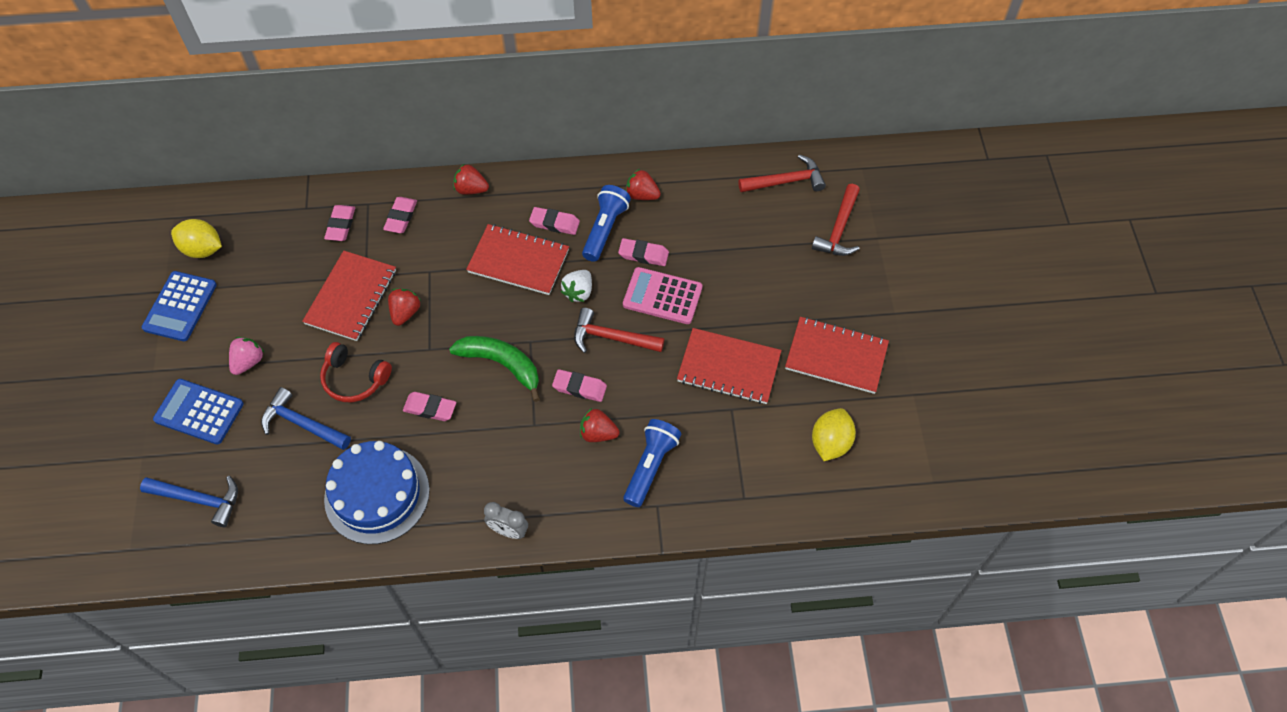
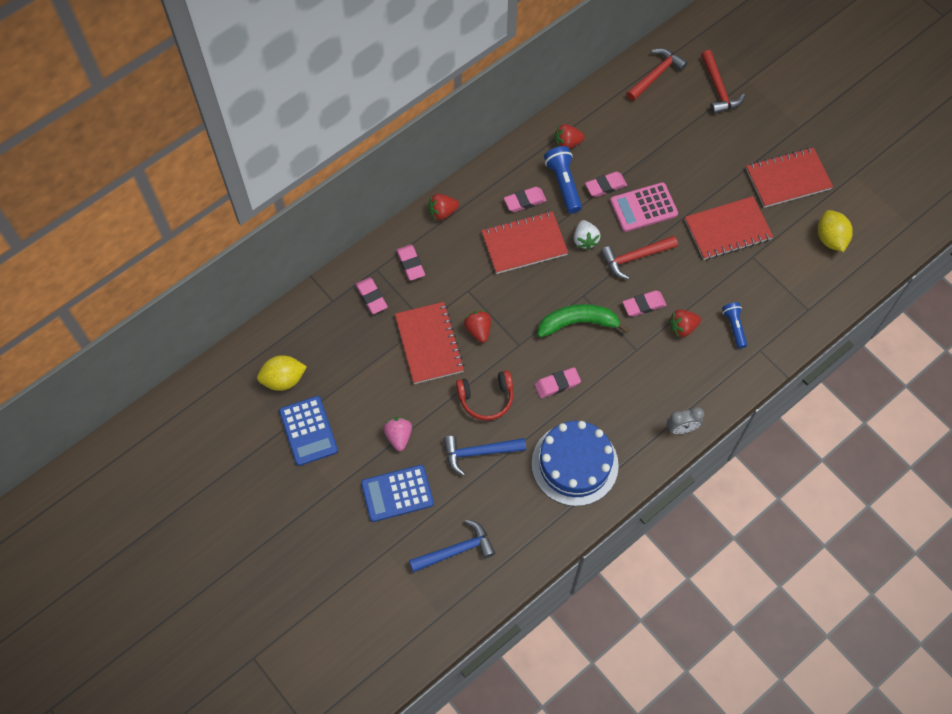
camera: 35 degrees left, 5 degrees up
(650, 466) = (734, 327): blue flashlight -> blue flashlight, size x0.65

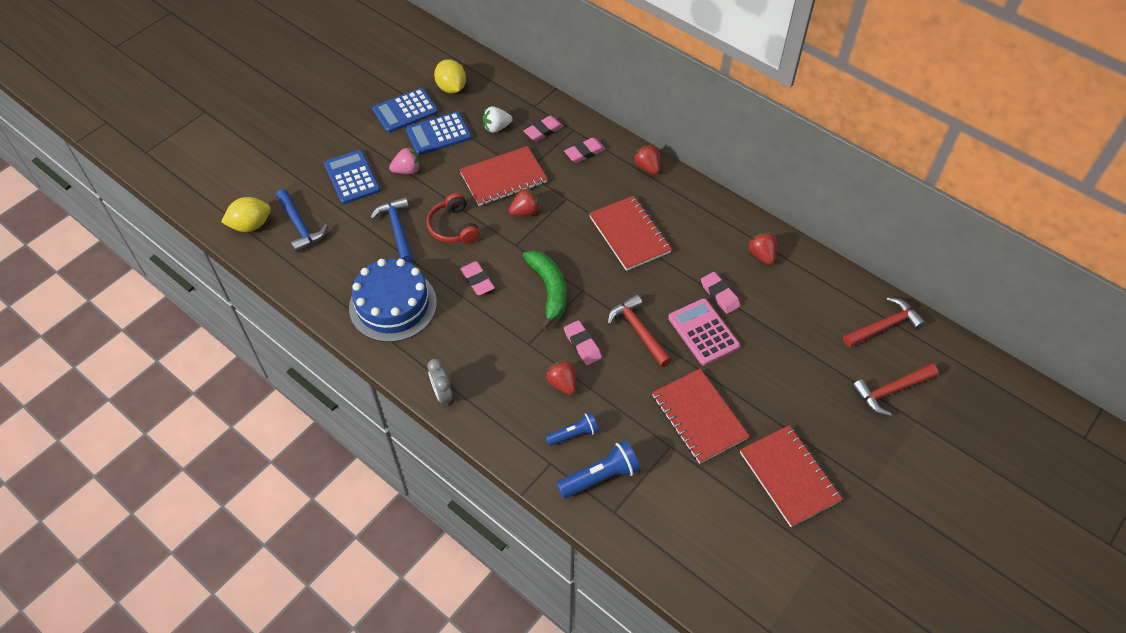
camera: 80 degrees right, 10 degrees down
(352, 400) = (438, 134): none -> blue calculator
(525, 201) = (679, 229): pink eraser -> none
(563, 184) = (710, 258): blue flashlight -> blue flashlight (600, 477)
(585, 240) = (648, 284): white strawberry -> white strawberry (496, 127)
(656, 75) = (884, 326): red hammer -> red hammer turned 60 degrees counterclockwise
(830, 239) = (718, 531): yellow lemon -> yellow lemon (251, 225)

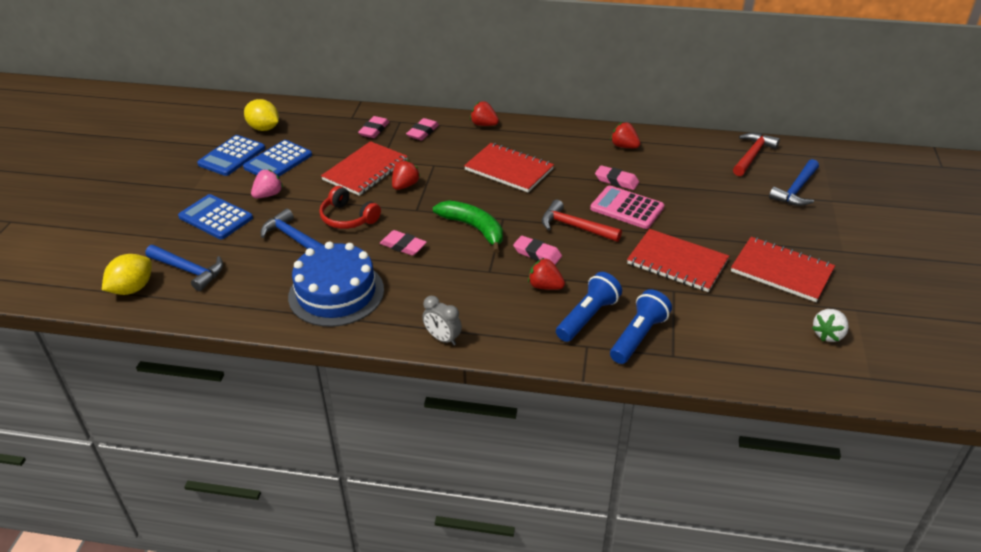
camera: 30 degrees left, 15 degrees down
(496, 127) = (329, 141): white strawberry -> white strawberry (828, 334)
(574, 434) = (588, 317): blue flashlight -> blue flashlight, size x1.54
(891, 391) = (796, 190): red hammer -> blue hammer

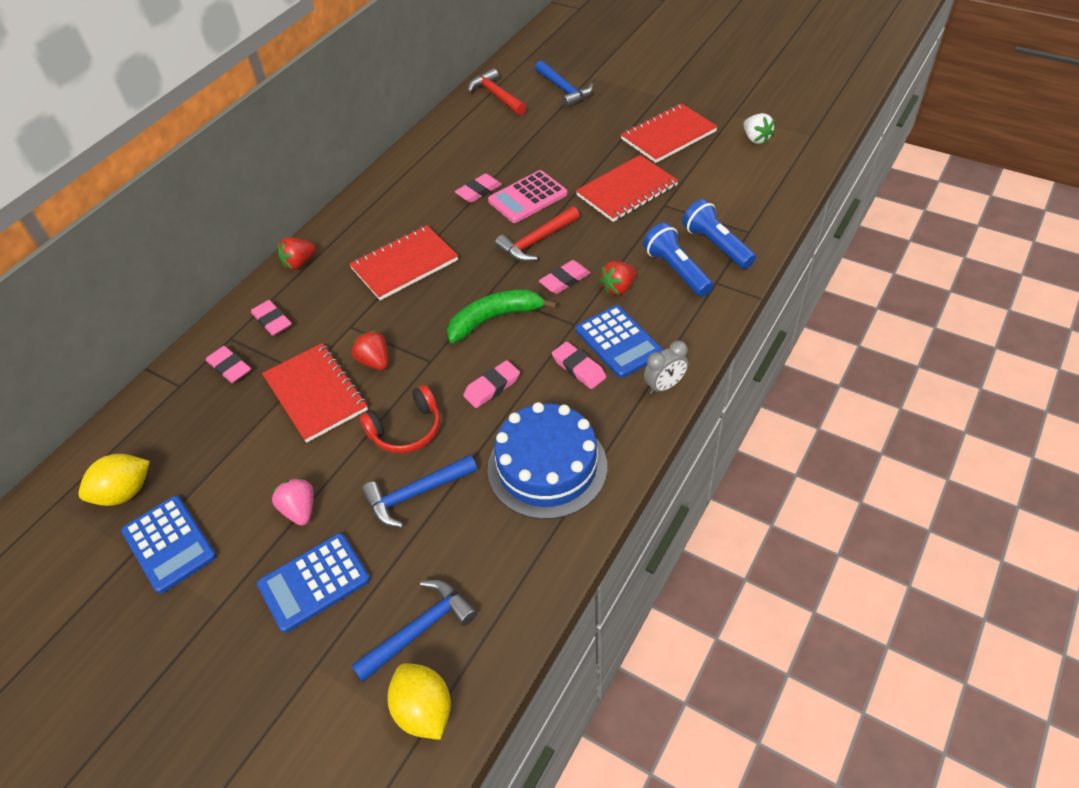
camera: 65 degrees left, 10 degrees up
(278, 161) = (225, 487): blue calculator -> blue calculator (618, 342)
(441, 285) = (578, 368): none -> pink eraser
(624, 146) = (423, 169): red strawberry -> none

